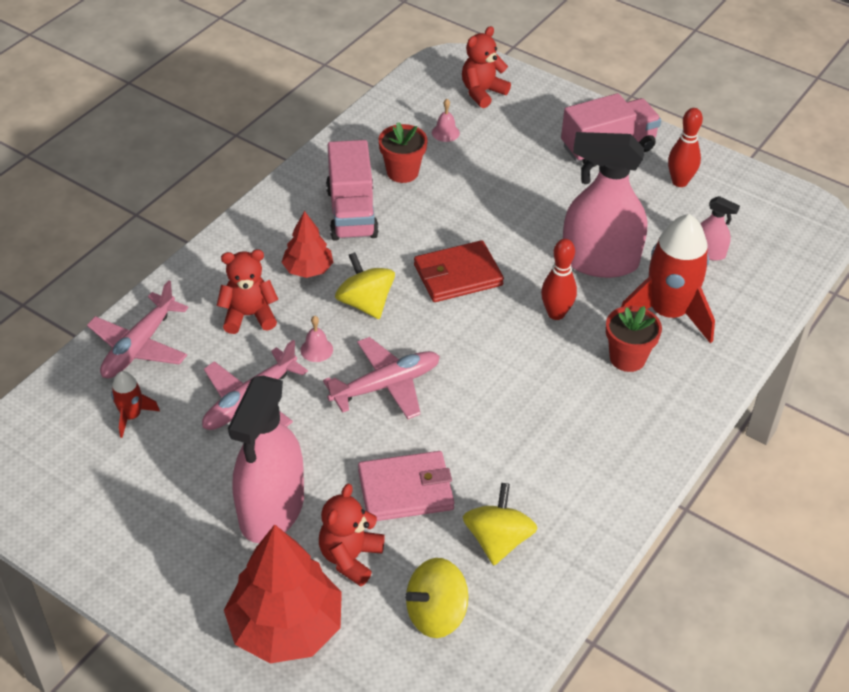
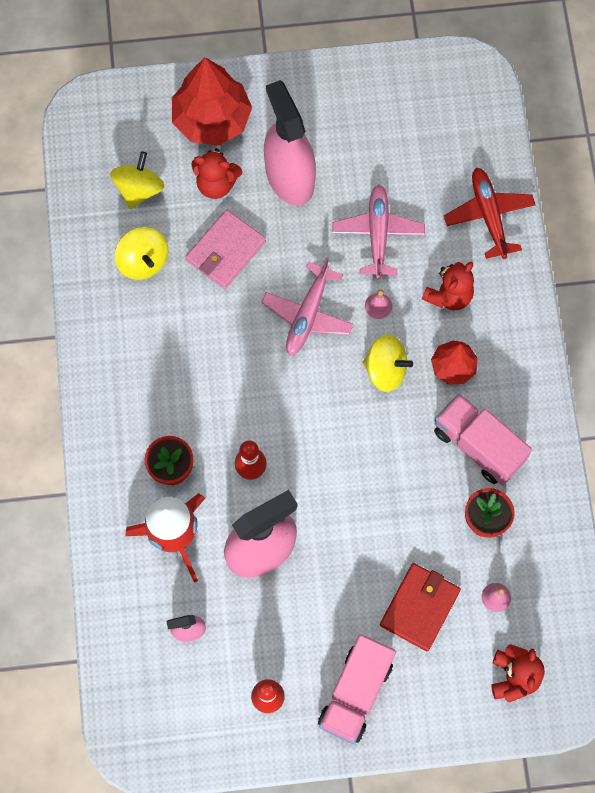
camera: 140 degrees right, 25 degrees up
(131, 416) = (435, 167): red rocket -> none
(139, 346) = (488, 215): pink plane -> red plane
(350, 557) = (216, 184): red teddy bear -> red teddy bear turned 120 degrees clockwise
(458, 275) = (348, 449): red wallet -> red wallet (419, 607)

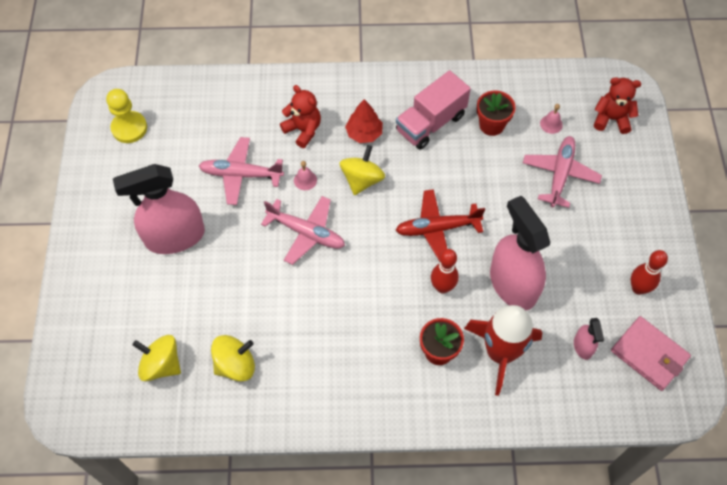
camera: 85 degrees left, 10 degrees down
(212, 119) = (103, 296): red tree -> none
(216, 184) = (169, 297): red teddy bear -> none
(226, 251) = (237, 293): pink wallet -> pink wallet (649, 354)
(355, 693) = (629, 224): pink truck -> none
(419, 607) = (559, 174): red wallet -> pink plane
(428, 103) = (129, 128): none -> yellow pawn
(488, 215) = (238, 97): red plane -> red plane (437, 228)

